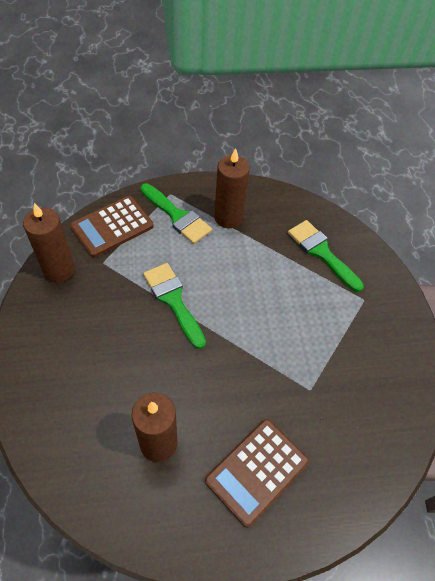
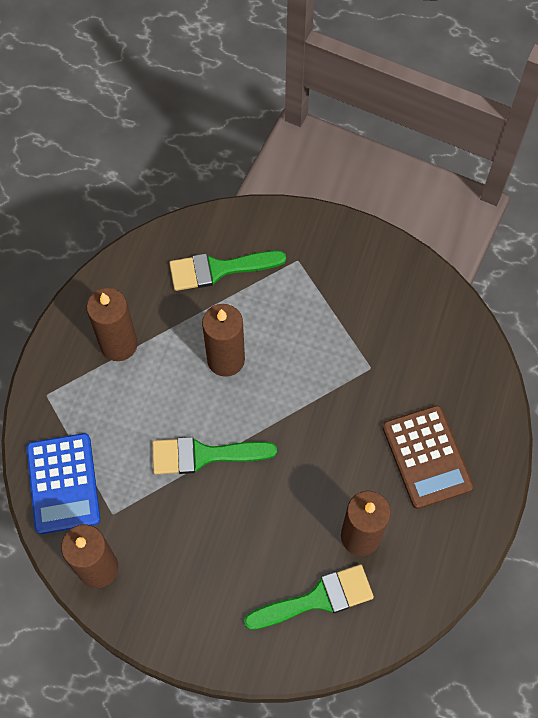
camera: 60 degrees left, 10 degrees up
(112, 226) = (63, 483): brown calculator -> blue calculator
(177, 216) = (86, 401): green brush -> green brush (317, 599)
(255, 284) = (226, 359): none -> brown candle

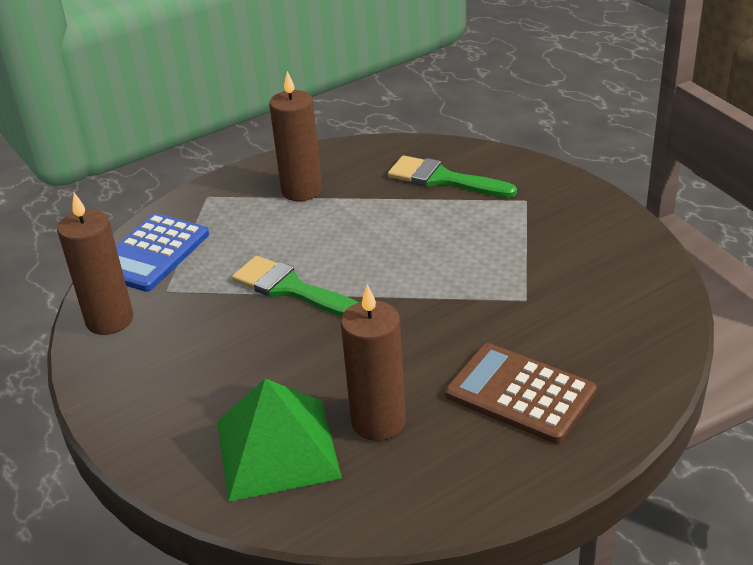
camera: 40 degrees right, 30 degrees down
(226, 359) = (385, 236): brown candle -> none
(317, 599) = (277, 448): green brush -> green pyramid
(426, 457) = (520, 393): brown calculator -> brown calculator turned 105 degrees clockwise

